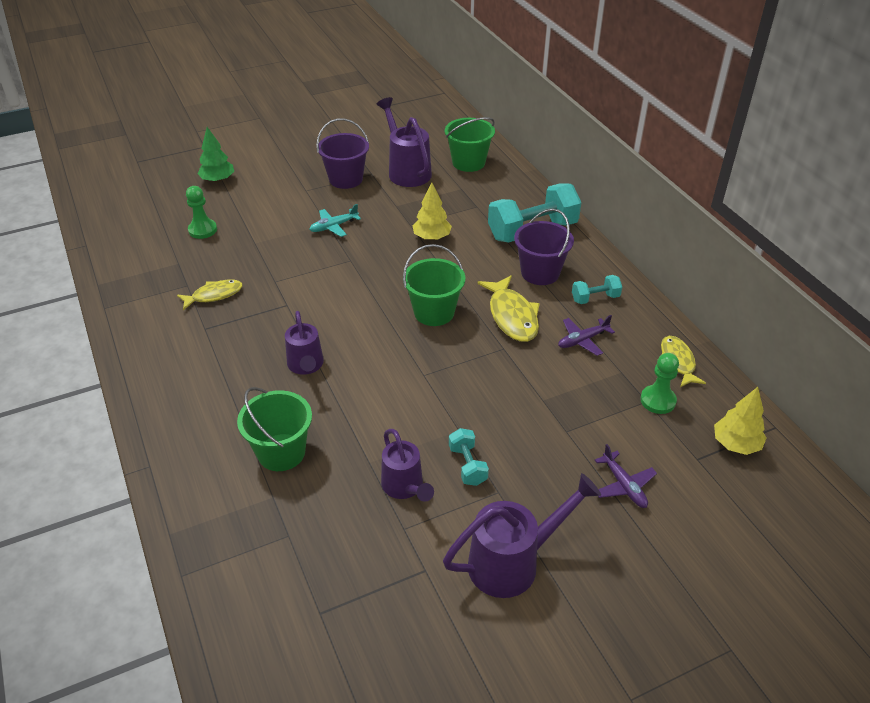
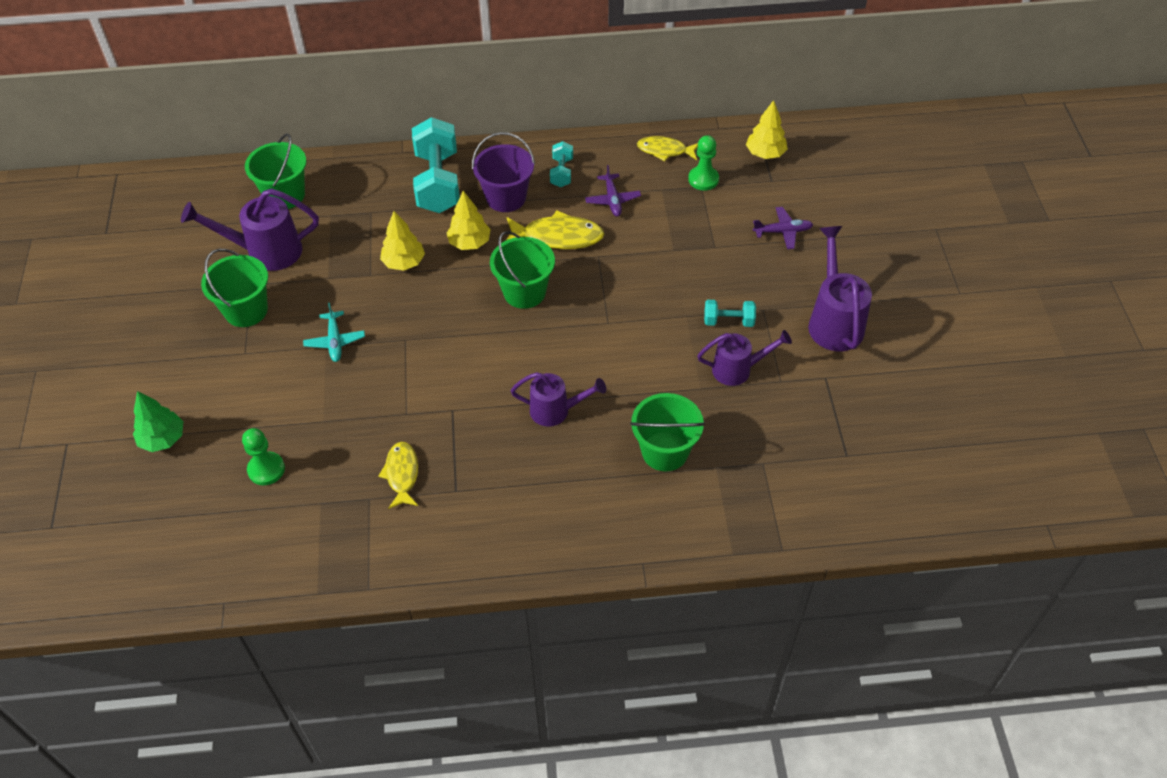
camera: 70 degrees left, 10 degrees up
(346, 179) = (246, 310): purple bucket -> green bucket
(474, 266) = (469, 243): none -> yellow tree

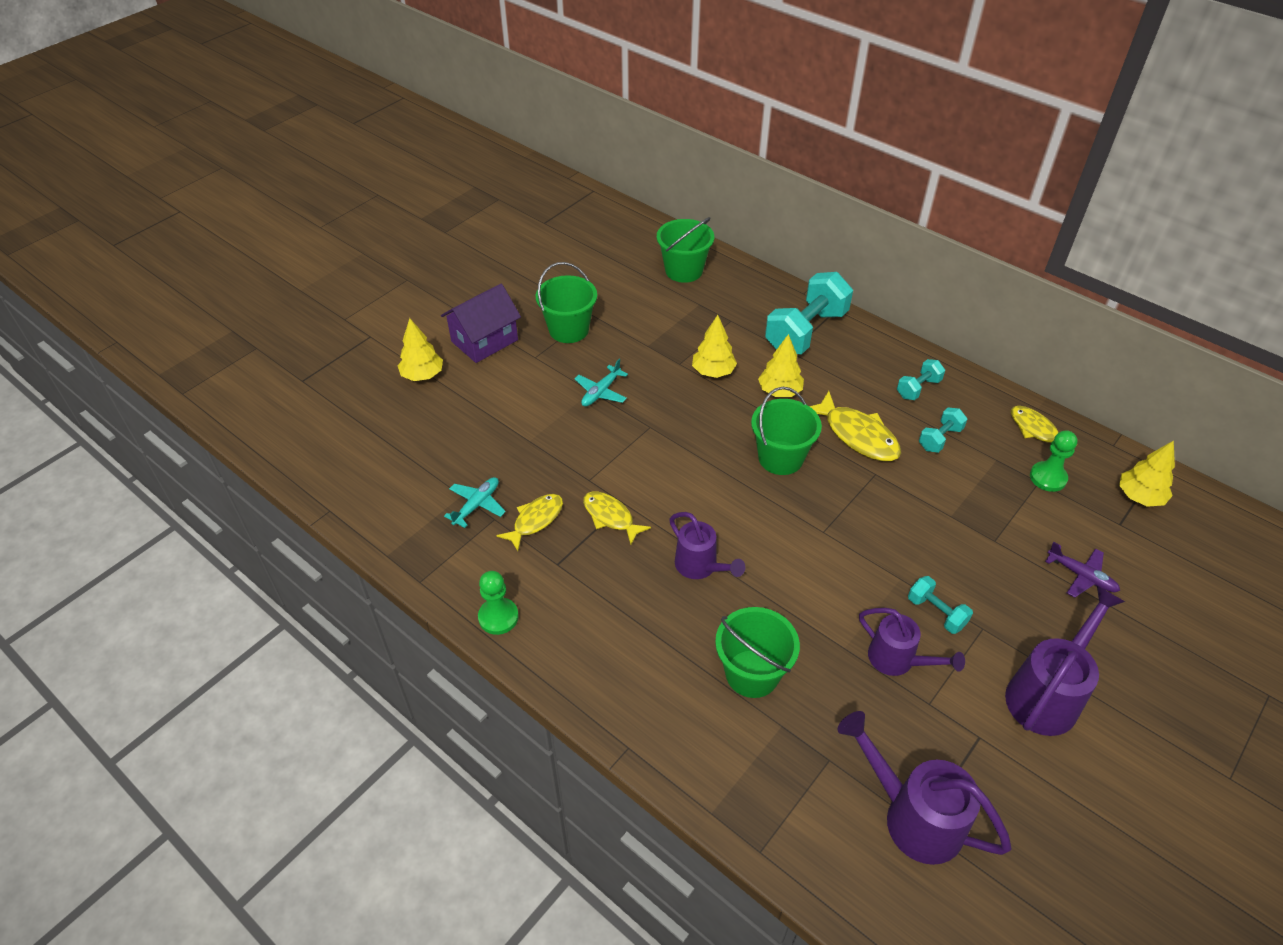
camera: 45 degrees right, 5 degrees down
(163, 439) = (422, 375): green tree -> yellow tree
(182, 371) = (484, 340): none -> purple house
(266, 251) = (627, 300): purple watering can -> purple watering can (913, 817)
(266, 469) = (456, 444): green pawn -> green pawn (498, 617)
(342, 500) = (477, 505): none -> turquoise plane
(454, 427) = (610, 517): none -> yellow fish
(506, 198) = (848, 377): purple bucket -> none
(612, 200) = (940, 438): purple plane -> turquoise dumbbell

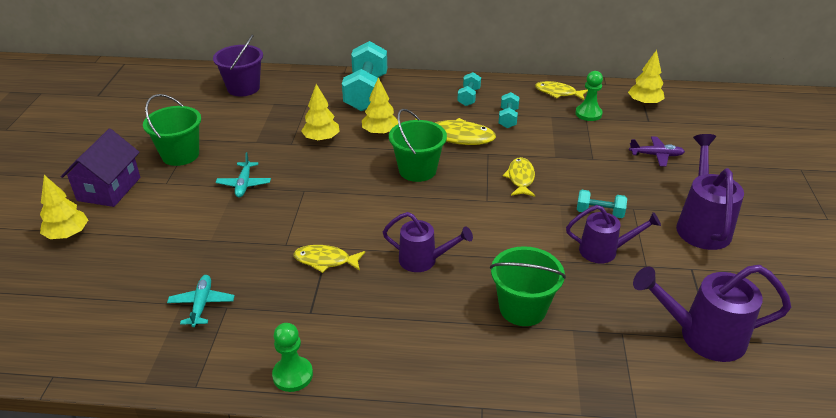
camera: 35 degrees left, 10 degrees down
(535, 520) = (264, 291): yellow fish -> yellow fish (520, 178)
(684, 270) = (243, 88): green bucket -> purple bucket

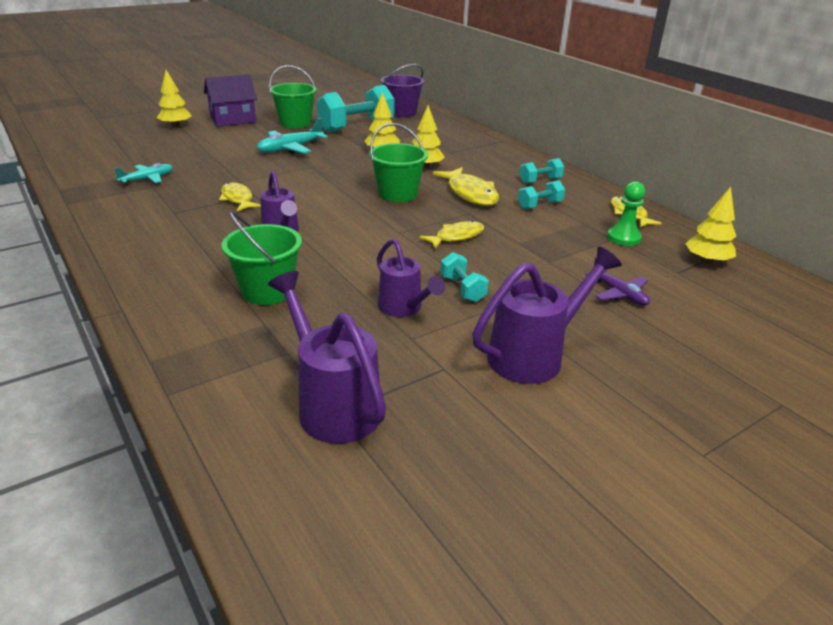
camera: 50 degrees right, 5 degrees down
(244, 184) = (290, 148): turquoise plane -> turquoise plane, size x1.51
(293, 375) = (101, 228): green pawn -> none
(366, 93) = (470, 146): turquoise dumbbell -> turquoise dumbbell (356, 127)

